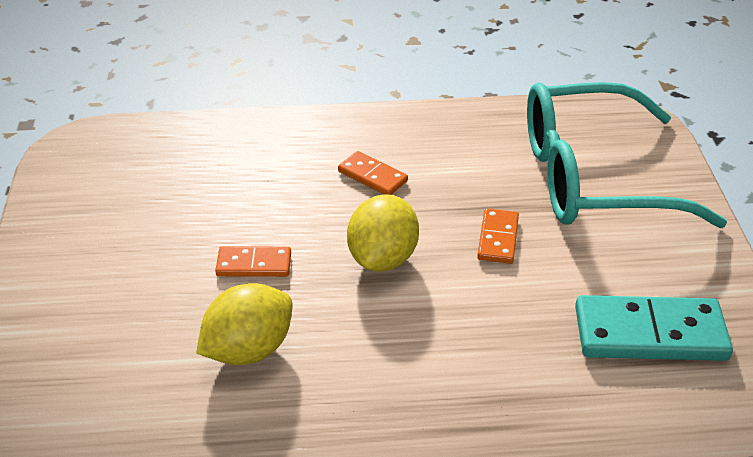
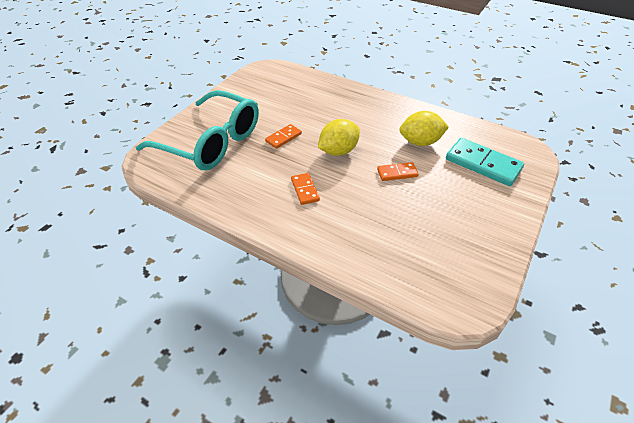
camera: 145 degrees left, 5 degrees up
(254, 264) = (397, 173): orange domino -> orange domino turned 45 degrees counterclockwise
(650, 334) = (274, 90): turquoise domino -> turquoise domino (483, 164)

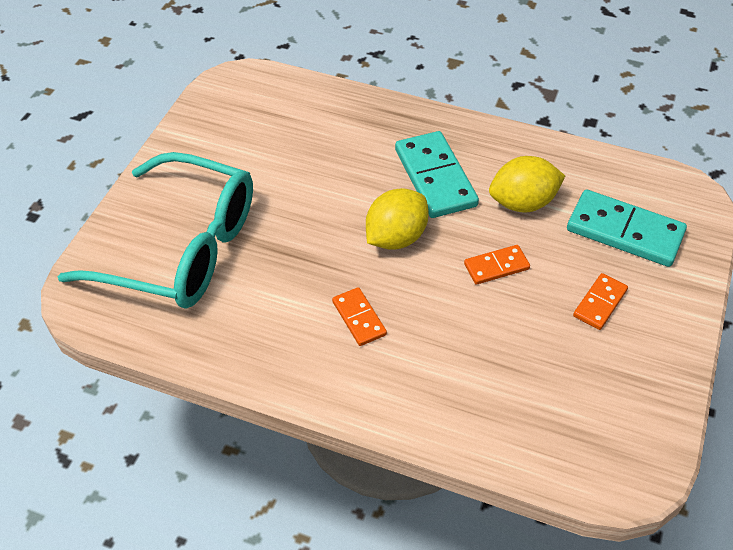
camera: 10 degrees left, 5 degrees up
(283, 138) = (300, 223): orange domino -> orange domino (600, 303)
(369, 124) = (435, 177): none -> turquoise domino

